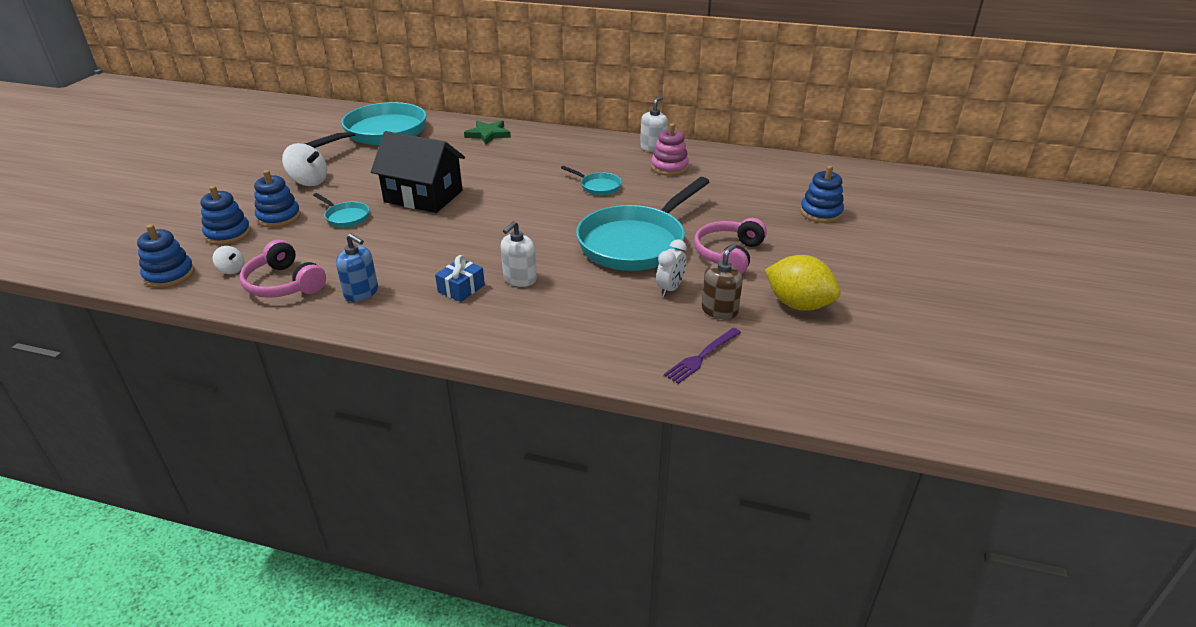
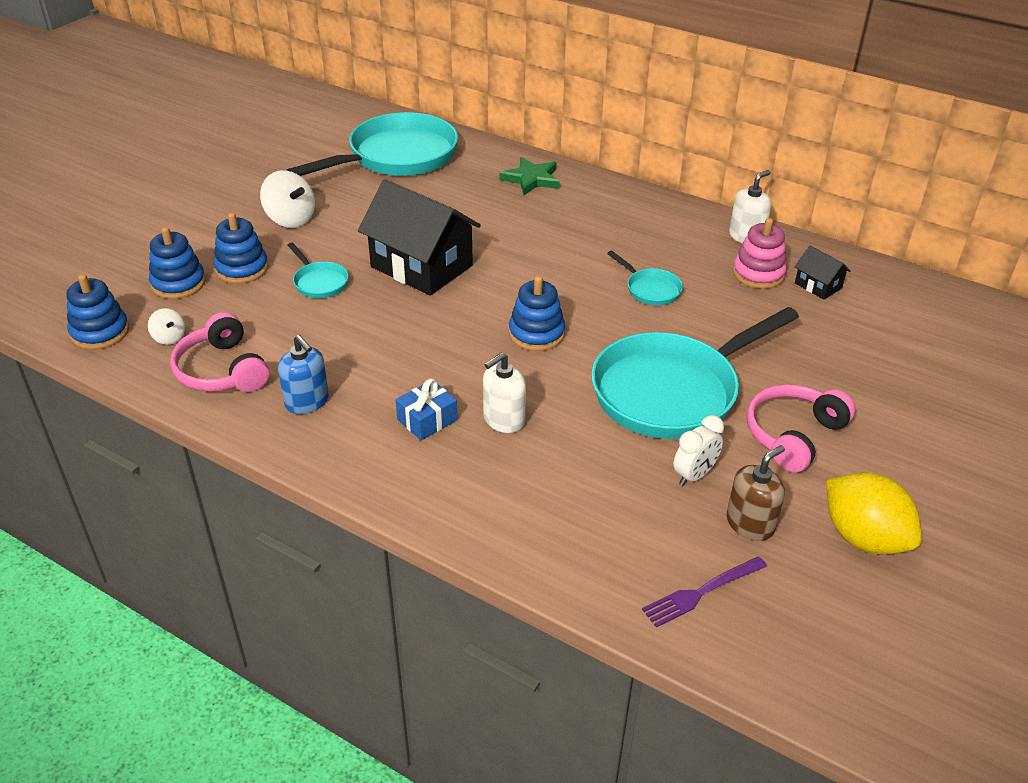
camera: 15 degrees right, 5 degrees up
(712, 168) = (818, 286): none -> black house
(821, 213) = (951, 389): blue stacking toy -> blue stacking toy (536, 333)

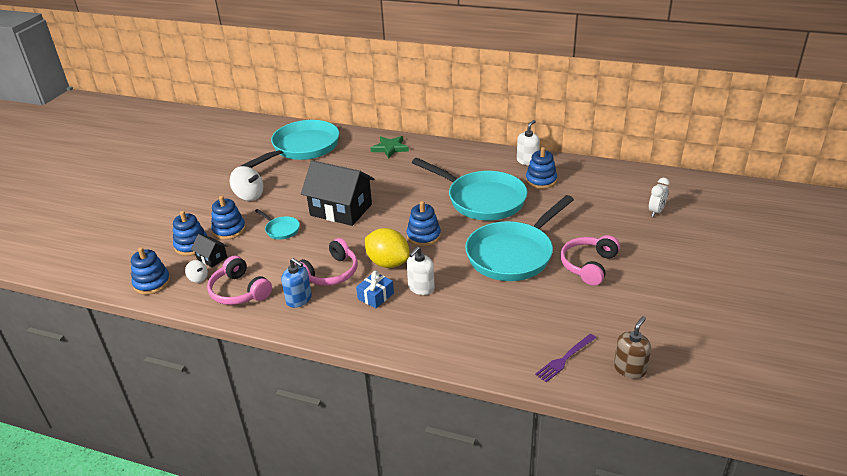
camera: 10 degrees left, 5 degrees down
(369, 367) = (330, 273): none -> pink headphones
(650, 289) = (482, 200): turquoise pan -> turquoise pan, size x2.33
(694, 475) = (540, 297): white clock -> white clock (656, 211)
(750, 524) = (580, 317): brown soap dispenser -> brown soap dispenser (629, 369)
(758, 274) = (541, 180): pink stacking toy -> blue stacking toy
(818, 286) = (576, 181): black house -> black house (212, 258)
(863, 537) = (643, 312): yellow lemon -> yellow lemon (388, 263)

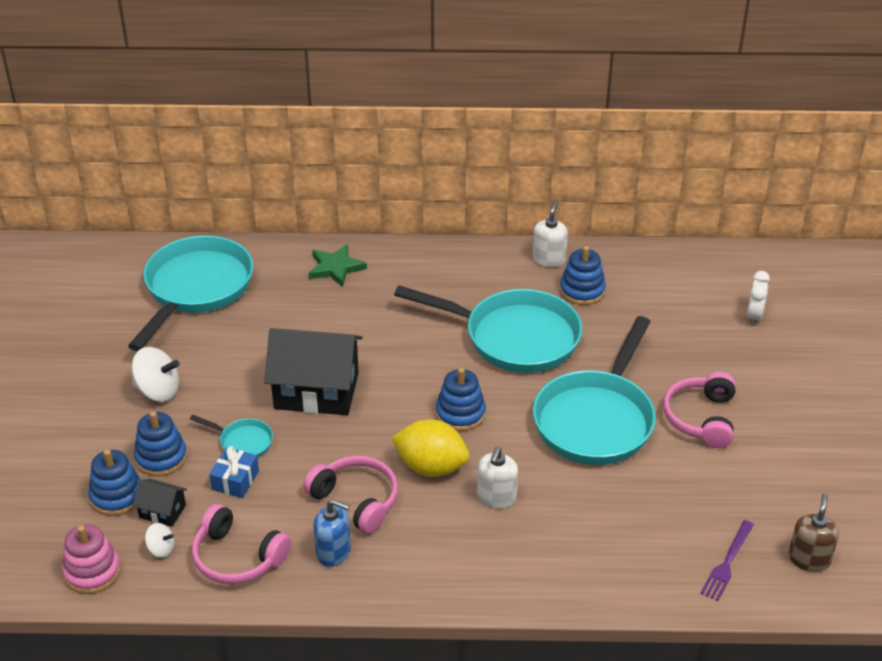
camera: 20 degrees left, 5 degrees up
(152, 283) = (92, 572): blue stacking toy -> pink stacking toy
(330, 273) = (356, 500): pink headphones -> pink headphones turned 75 degrees counterclockwise
(376, 296) = (440, 523): blue gift -> blue gift (235, 480)

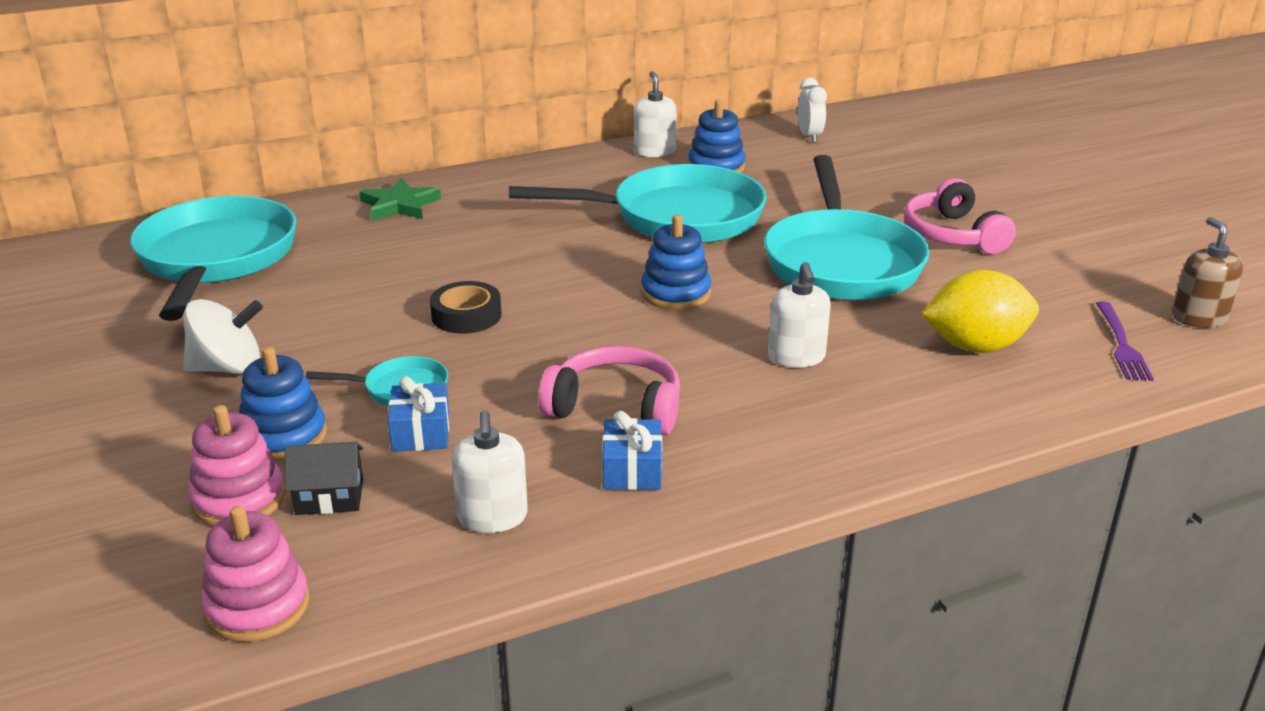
camera: 25 degrees left, 10 degrees down
(117, 496) = (239, 499): blue stacking toy -> pink stacking toy
(161, 549) = (360, 543): white spinning top -> none
(237, 557) = (492, 517): pink headphones -> white soap dispenser
(316, 391) = (466, 315): black house -> black tape
(333, 552) = (632, 470): blue soap dispenser -> blue gift
(431, 467) = (686, 350): yellow lemon -> yellow lemon (975, 346)
(754, 316) = (916, 151): white clock -> white clock (809, 136)

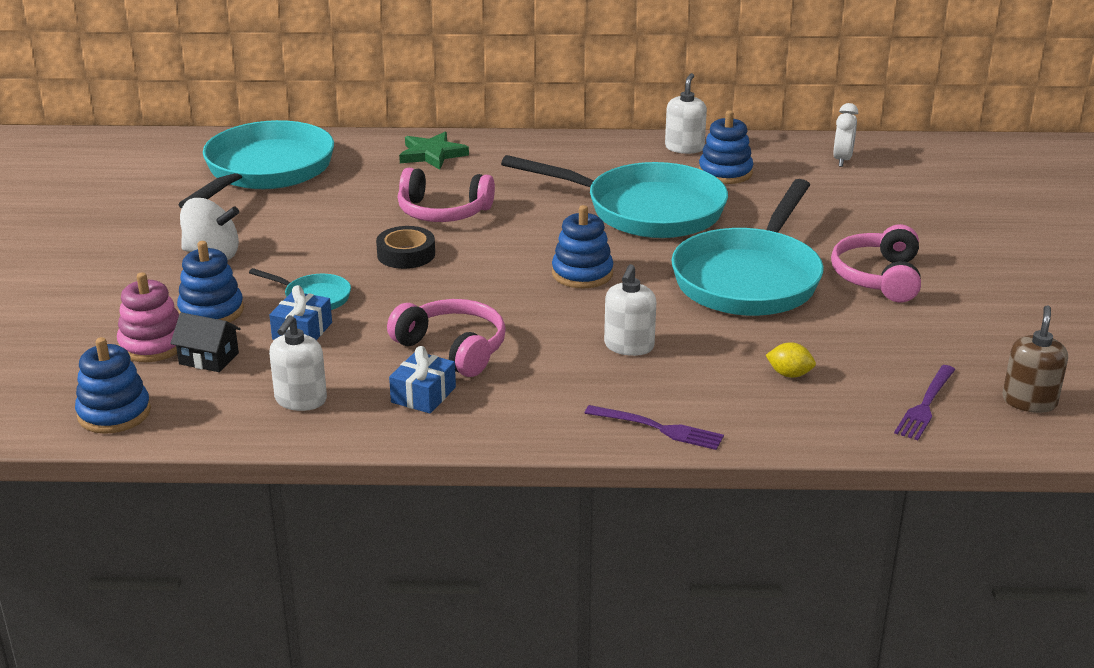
camera: 25 degrees right, 0 degrees up
(257, 606) = (114, 413): pink stacking toy -> blue stacking toy
(466, 261) = (443, 212): none -> pink headphones
(914, 437) = (660, 428): none -> purple fork
(975, 346) = (789, 374): yellow lemon -> yellow lemon, size x0.47

